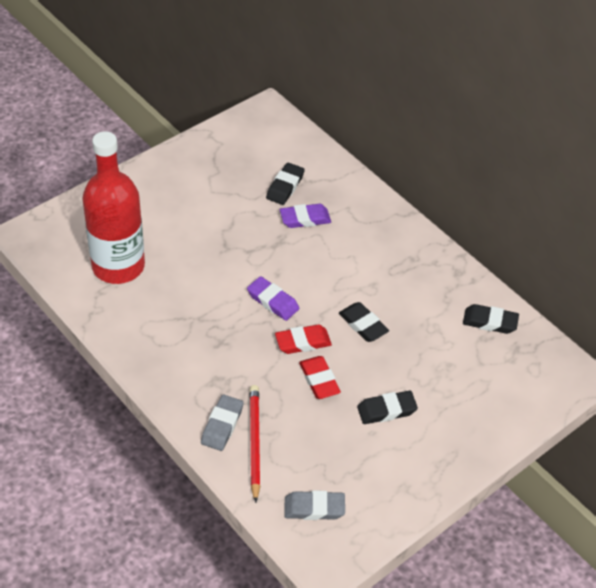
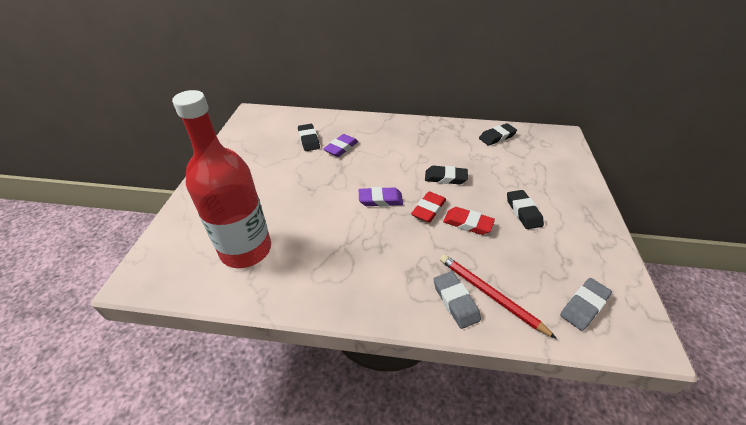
camera: 40 degrees left, 5 degrees down
(386, 410) = (523, 212): black eraser -> black eraser turned 45 degrees counterclockwise

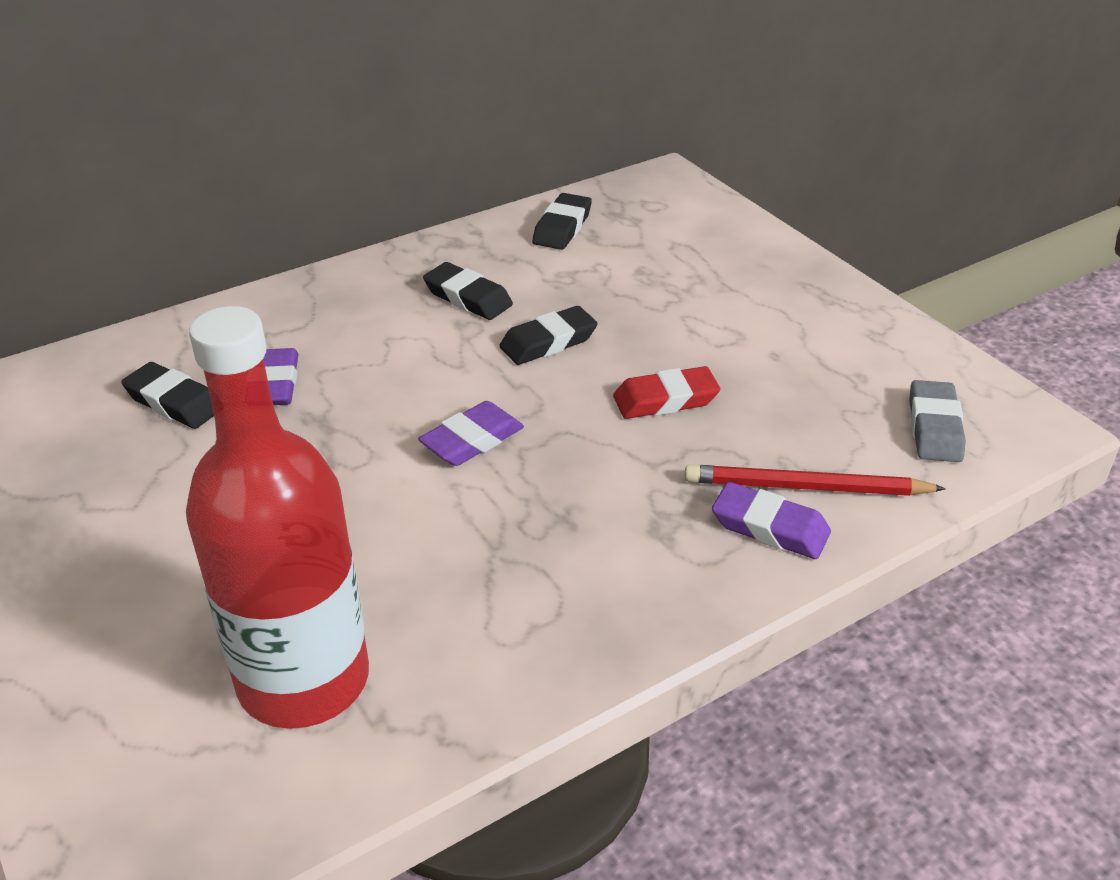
camera: 40 degrees left, 5 degrees down
(428, 209) = (577, 411): red eraser -> none
(455, 301) = (770, 527): grey eraser -> purple eraser
(523, 212) = (730, 336): black eraser -> black eraser (468, 297)

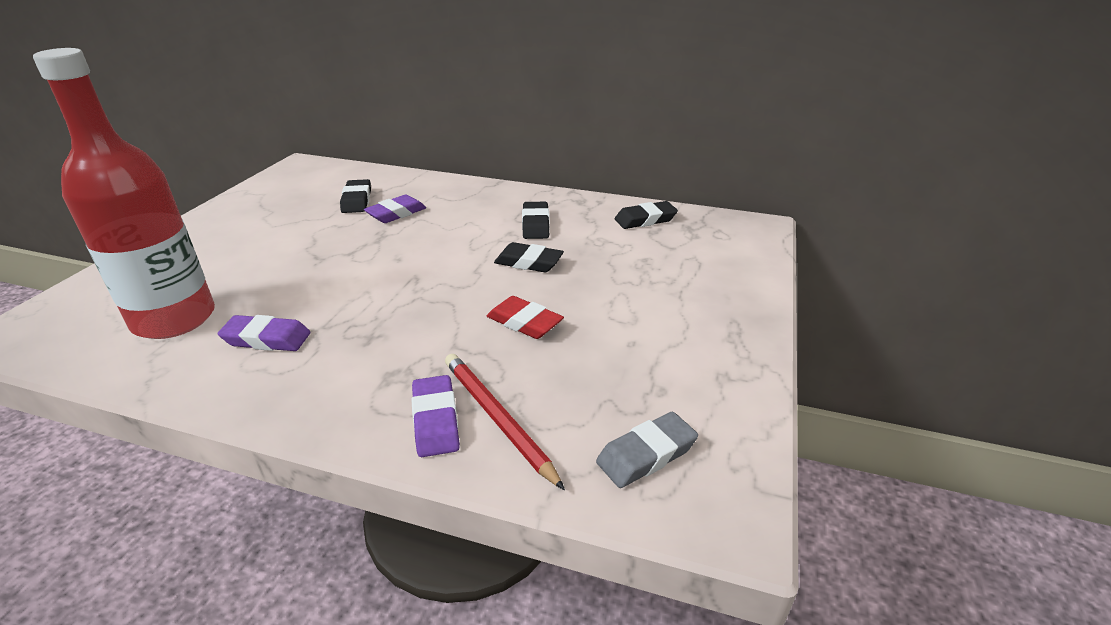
camera: 50 degrees right, 5 degrees down
(472, 440) = (410, 280): purple eraser -> purple eraser (267, 339)

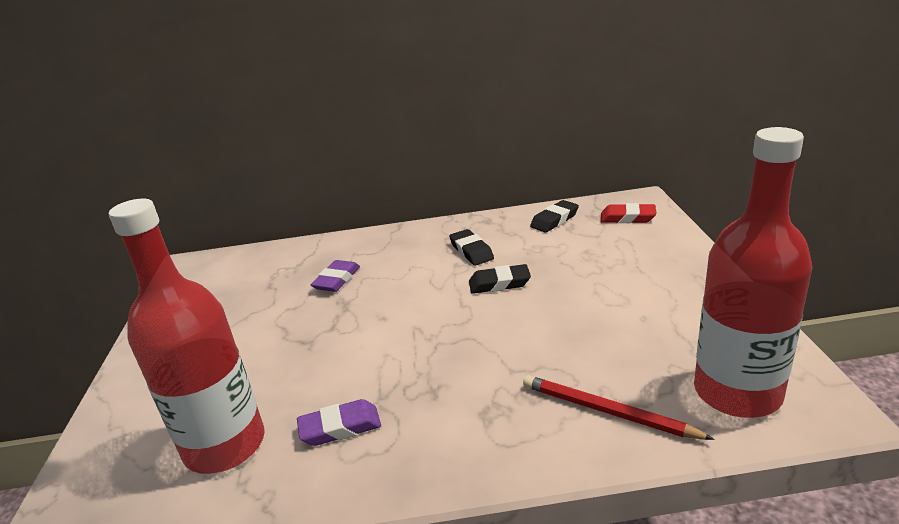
camera: 20 degrees left, 5 degrees down
(357, 200) = (285, 280): black eraser -> none
(436, 420) = (562, 432): purple eraser -> none
(524, 323) = (548, 332): red eraser -> red eraser (627, 218)
(646, 455) = (737, 392): grey eraser -> red bottle

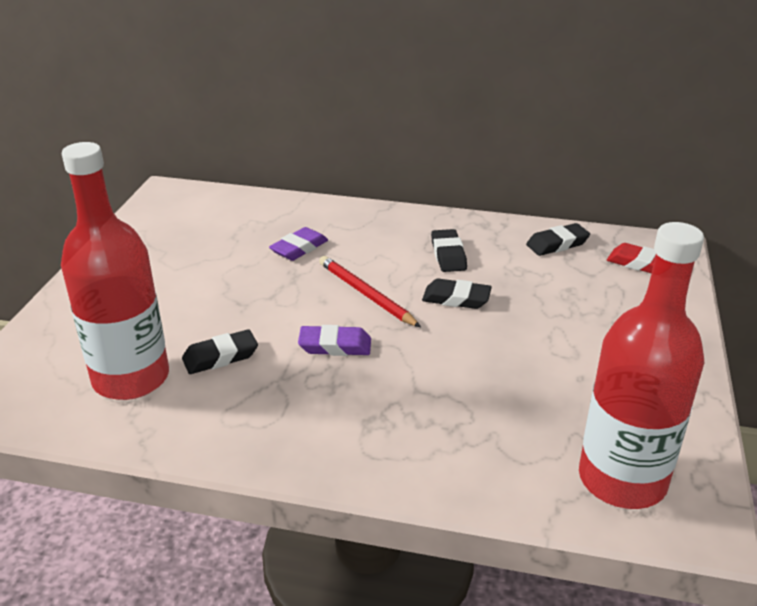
camera: 15 degrees right, 5 degrees up
(309, 396) = (220, 357): none -> black eraser
(340, 427) = (234, 393): purple eraser -> purple eraser (335, 346)
(607, 412) = (482, 457): red pencil -> red pencil (366, 294)

